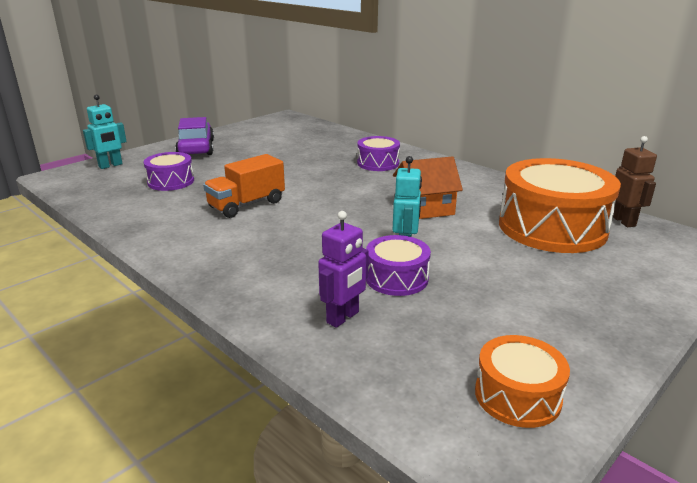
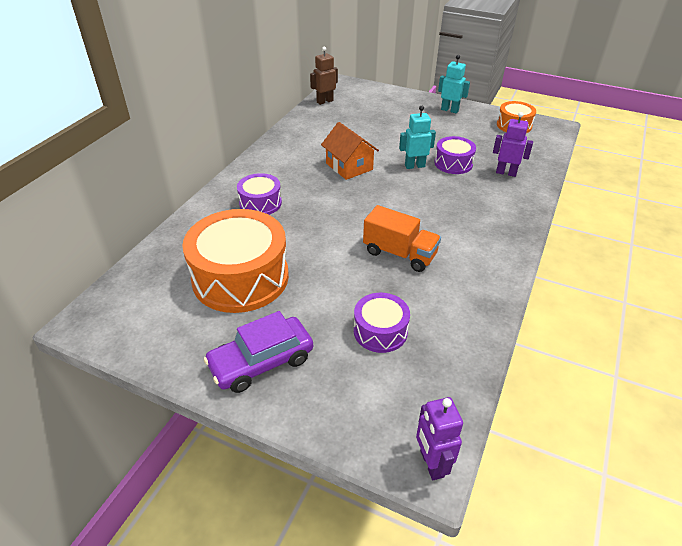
camera: 110 degrees left, 15 degrees up
(56, 177) = (431, 464): none -> purple robot
(110, 165) = (364, 423): turquoise robot -> turquoise robot (449, 110)
(552, 227) = (349, 121): orange drum -> orange drum (240, 277)

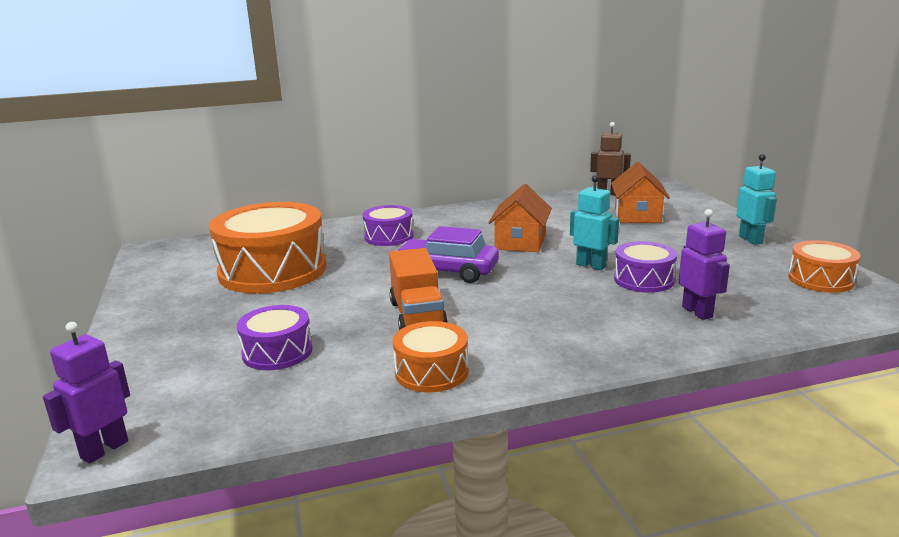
camera: 50 degrees right, 20 degrees down
(261, 362) = (172, 320): purple car -> purple car (447, 271)
(371, 114) = (637, 215): none -> orange house
(475, 284) = (431, 372): none -> orange drum

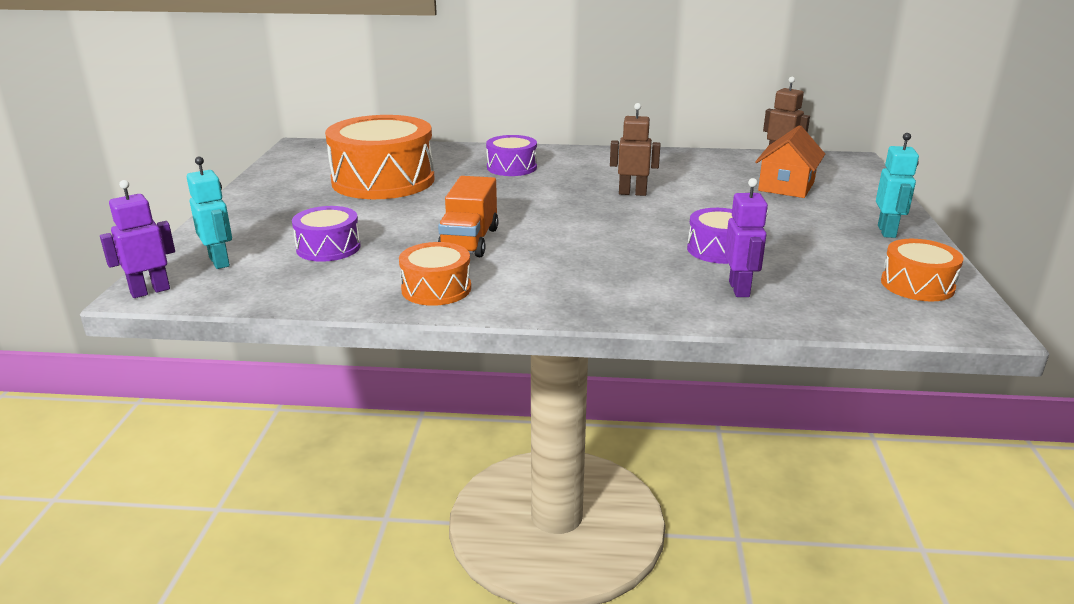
camera: 20 degrees right, 5 degrees up
(447, 271) = (534, 208): purple car -> none
(520, 242) = (632, 193): orange house -> brown robot
(591, 265) = (680, 227): turquoise robot -> turquoise robot (220, 262)

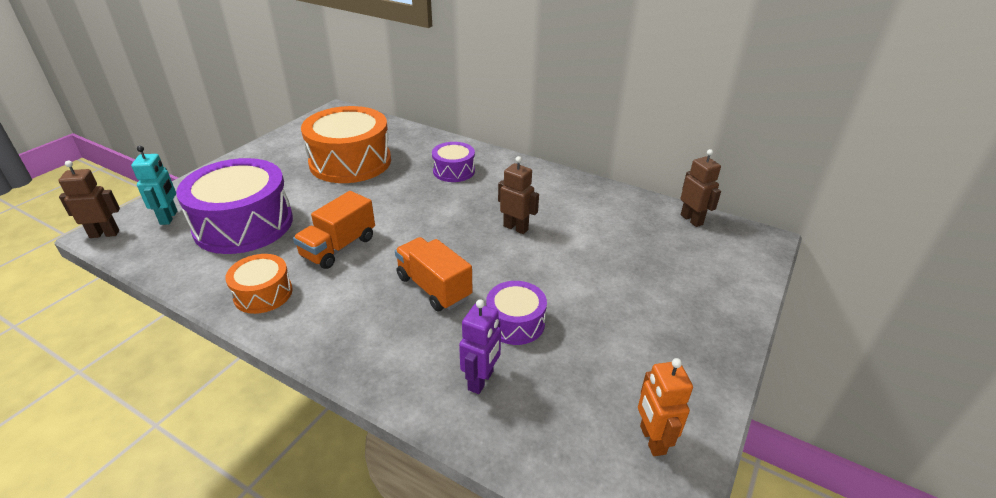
camera: 25 degrees right, 10 degrees up
(150, 291) = (104, 234): purple robot -> brown robot
(328, 248) = (244, 224): purple drum -> purple drum, size x1.95
(611, 246) = (434, 287): none -> orange truck
(786, 186) = (660, 258): orange house -> none
(887, 231) = (698, 352): turquoise robot -> none
(917, 285) = (652, 440): orange drum -> orange robot

